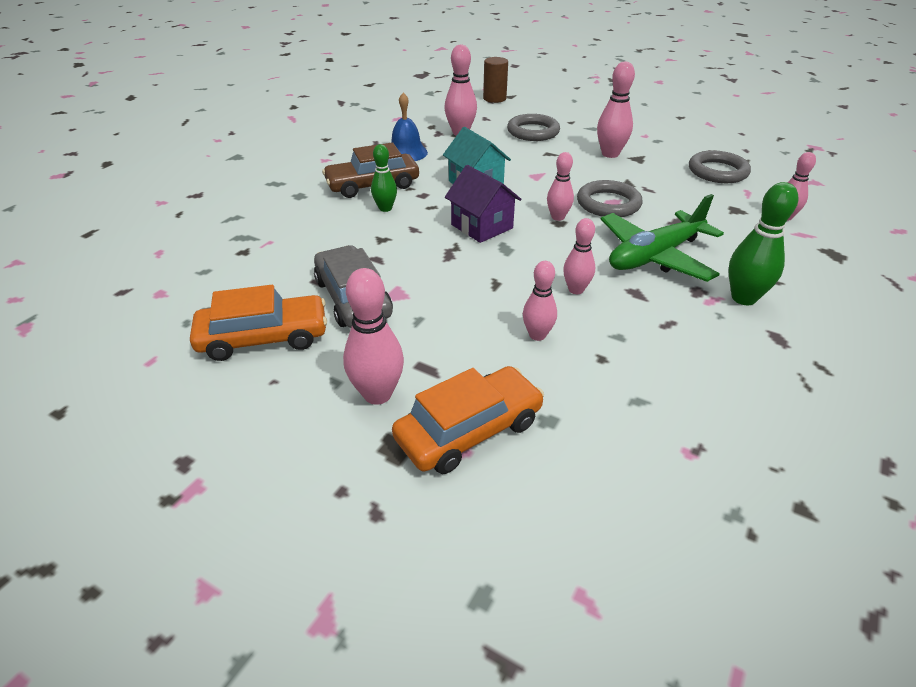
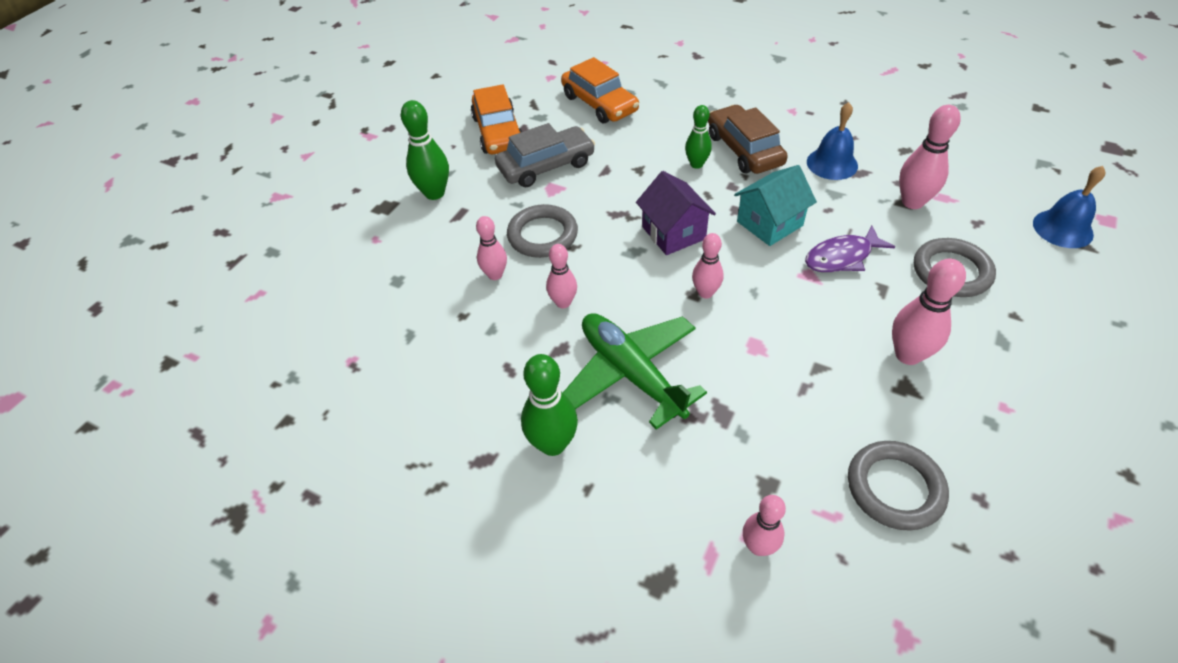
camera: 90 degrees right, 10 degrees up
(377, 394) = (434, 193): pink bowling pin -> green bowling pin
(469, 430) = (394, 240): orange car -> orange car (599, 103)
(482, 226) = (673, 233): purple house -> purple house turned 75 degrees counterclockwise
(494, 98) = (1062, 228): brown cylinder -> blue bell
(517, 162) = (842, 257): none -> purple fish
(608, 204) = (750, 341): grey ring -> grey ring (542, 235)

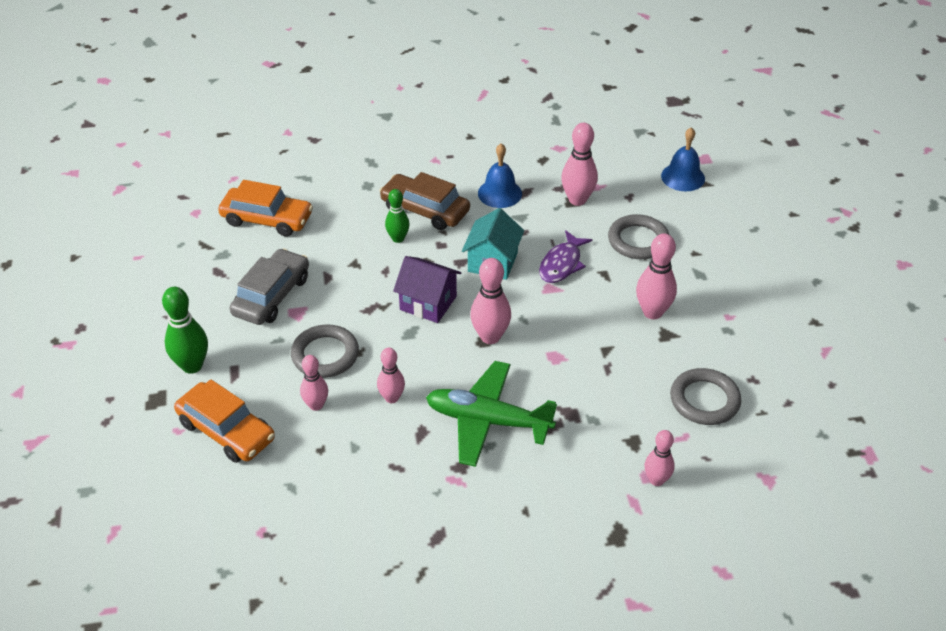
camera: 40 degrees left, 5 degrees down
(498, 132) = (197, 285): orange car -> orange car (226, 431)
(553, 444) = (476, 498): green bowling pin -> none
(705, 293) = (490, 337): pink bowling pin -> pink bowling pin, size x1.53

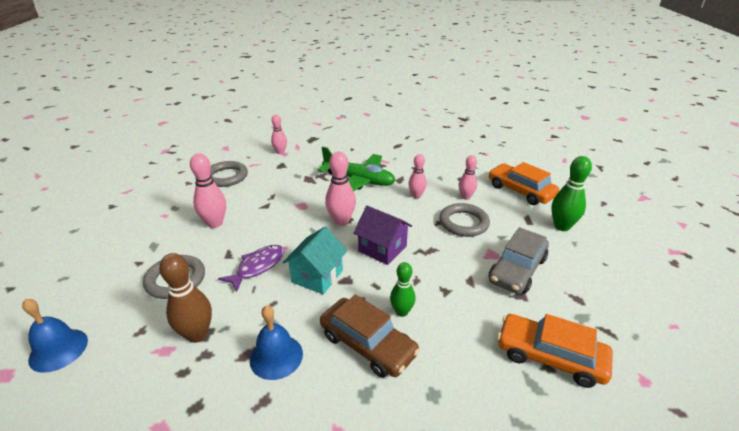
camera: 170 degrees left, 10 degrees down
(577, 200) = (197, 334): pink bowling pin -> brown bowling pin

